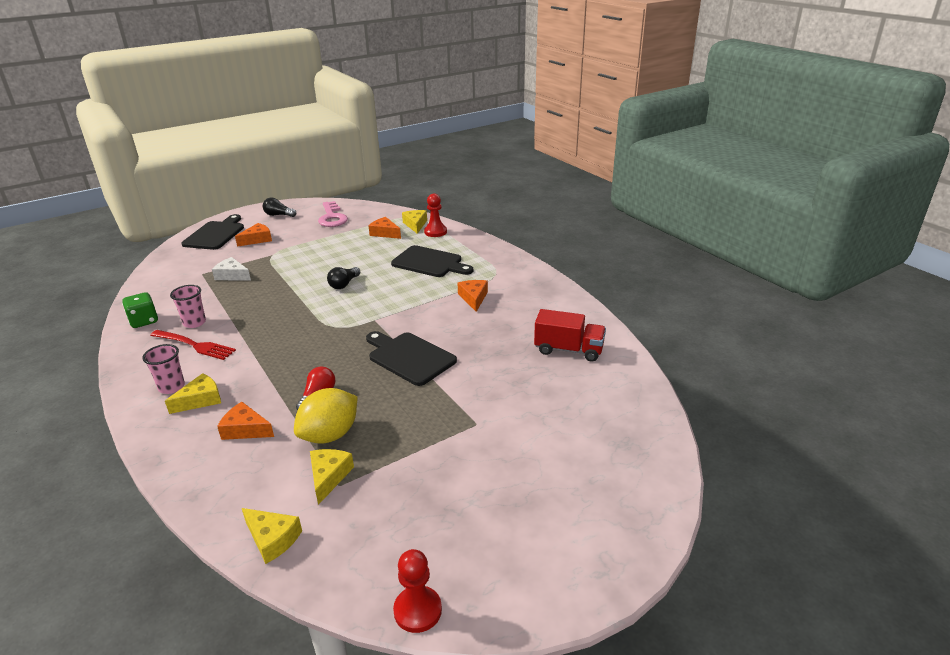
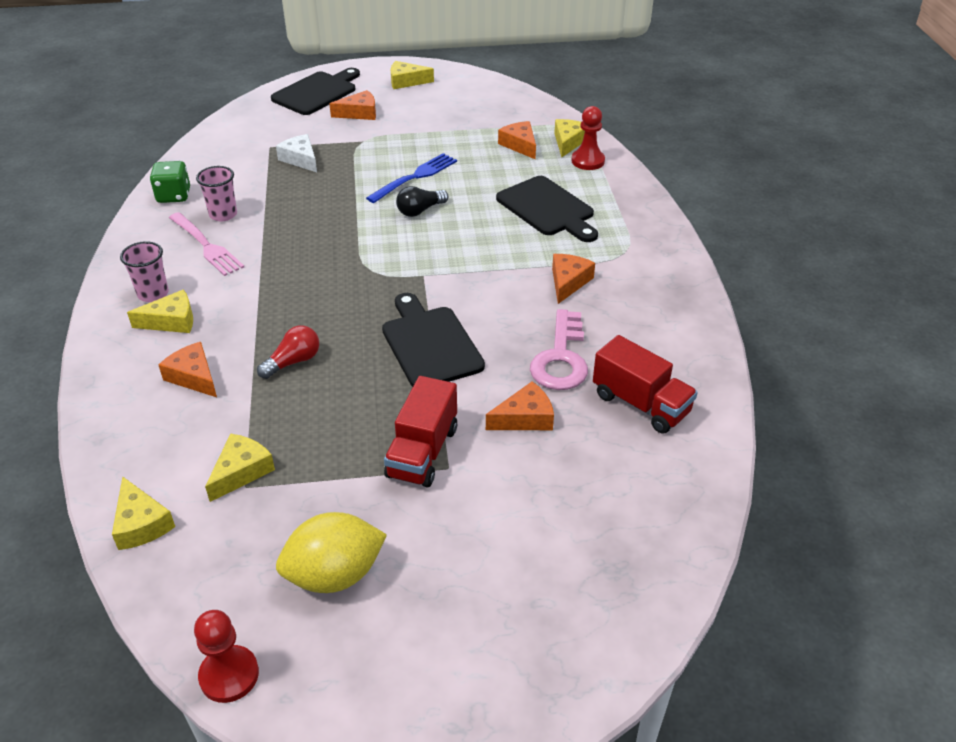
camera: 25 degrees right, 10 degrees up
(195, 345) = (206, 246): red fork -> pink fork
(278, 215) = (406, 81): black light bulb -> yellow cheese
(326, 266) = (415, 177): none -> blue fork
(330, 435) = (275, 418): yellow lemon -> yellow lemon (334, 575)
(332, 217) = (469, 102): pink key -> pink key (561, 358)
(452, 420) = (422, 452): none -> red truck
(504, 379) = (525, 418): none -> orange cheese

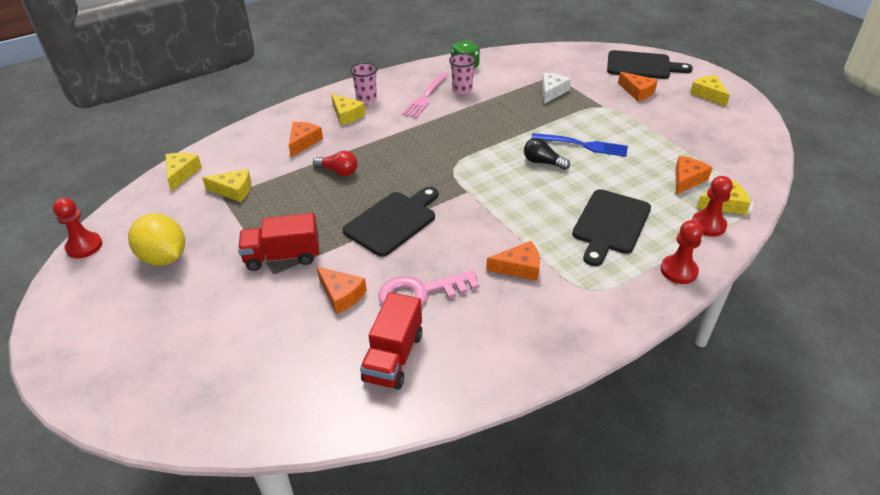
camera: 65 degrees right, 0 degrees up
(141, 524) = (181, 173): yellow cheese -> yellow cheese turned 150 degrees clockwise
(633, 199) = (678, 271): none -> red pawn

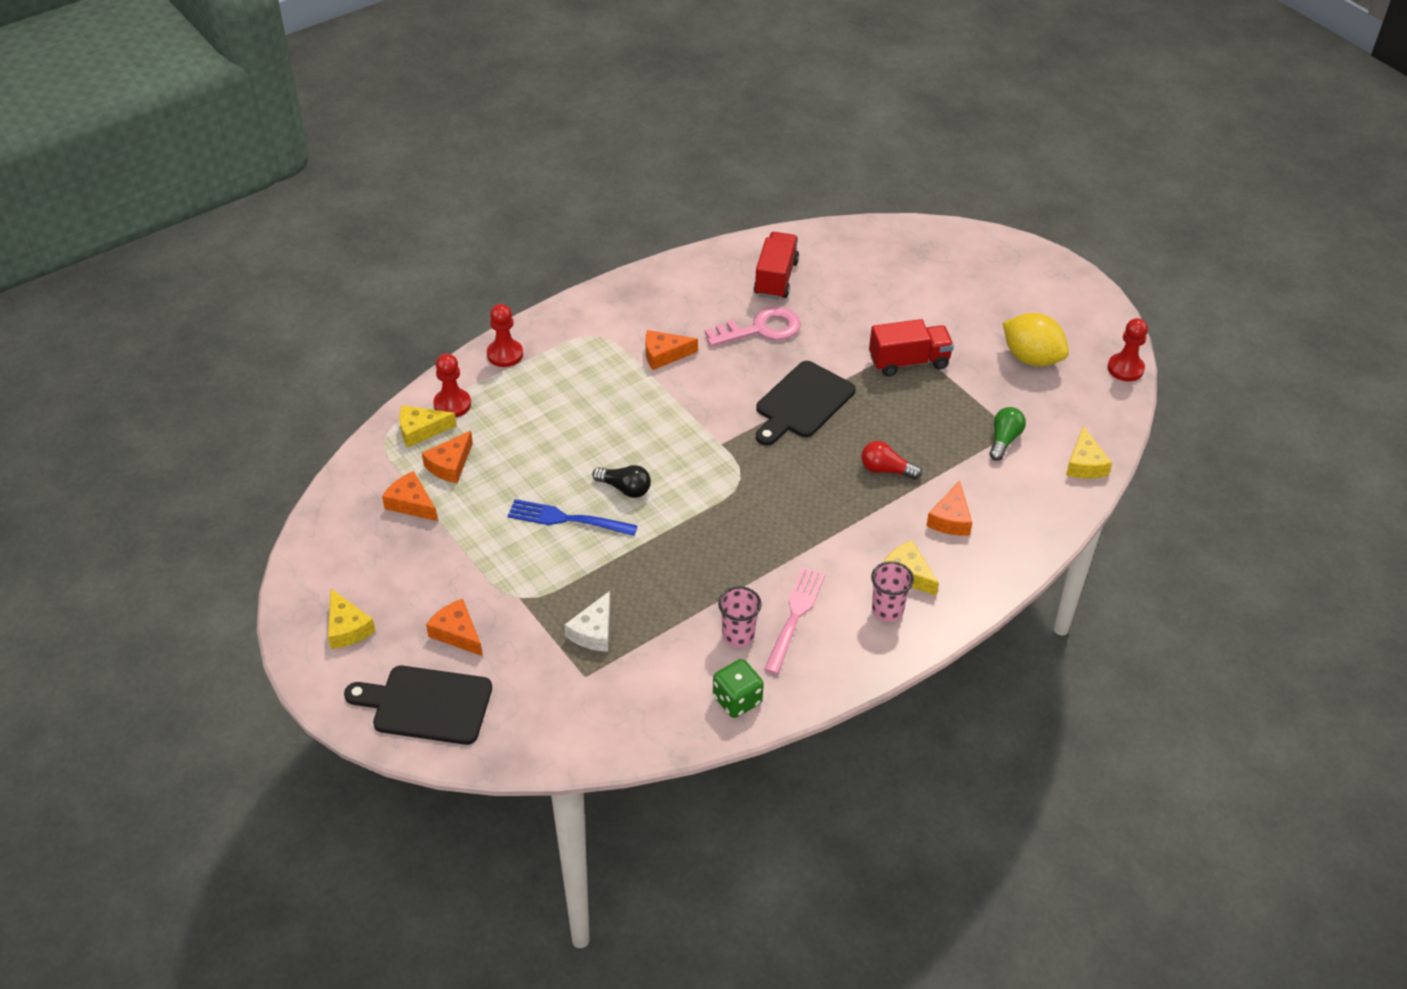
camera: 175 degrees right, 5 degrees up
(234, 190) = (1004, 440): yellow cheese -> green light bulb
(341, 295) = (836, 326): orange cheese -> orange cheese (411, 503)
(610, 224) = (560, 403): black cutting board -> none

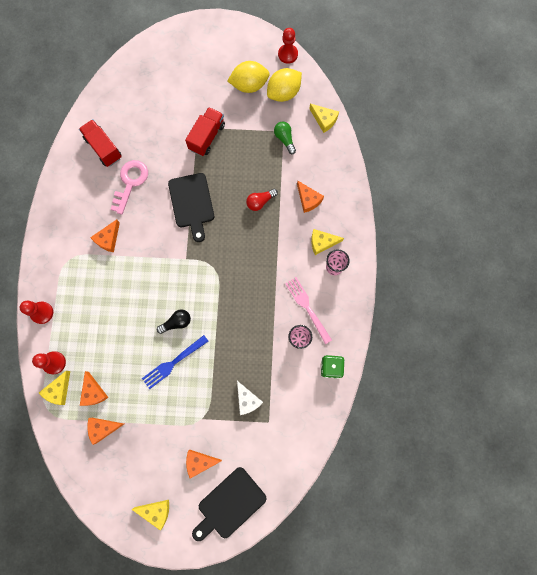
camera: 50 degrees left, 30 degrees up
(1066, 398) = (283, 93): none -> yellow lemon

